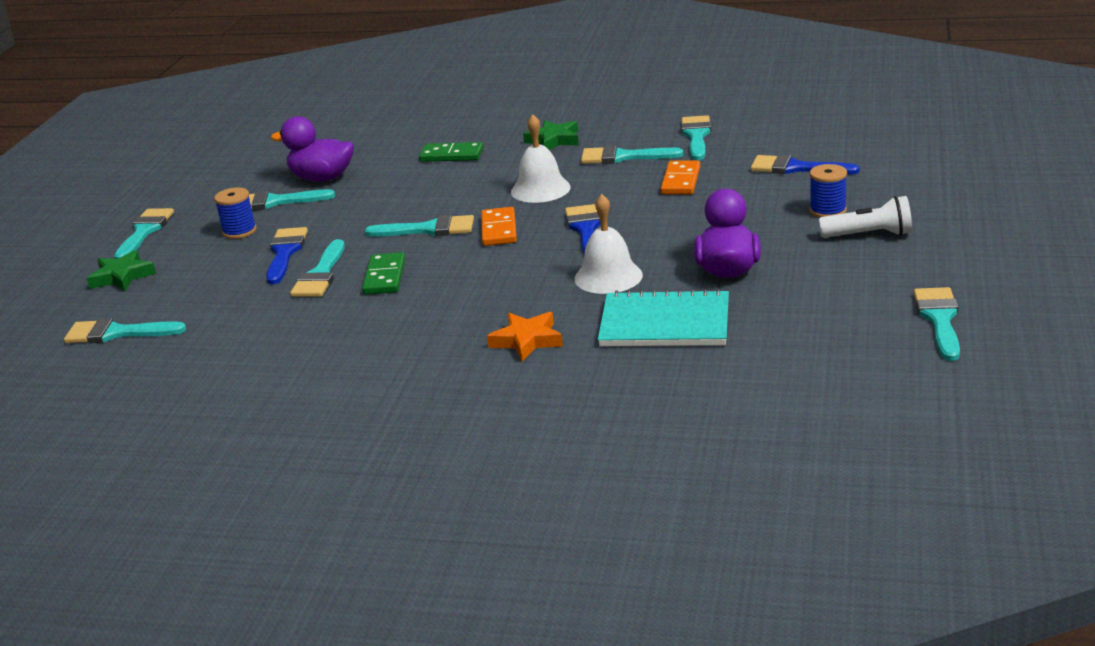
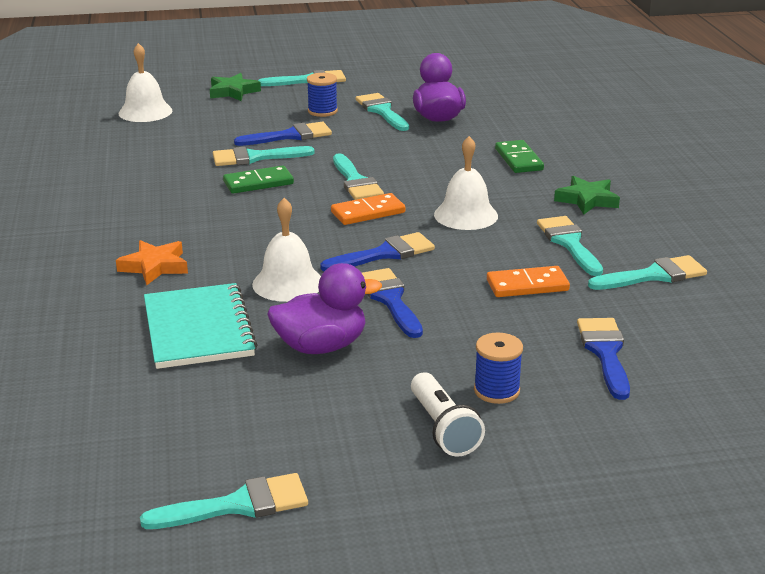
camera: 65 degrees right, 0 degrees up
(117, 333) = (145, 112): turquoise brush -> white bell
(668, 235) = (390, 299): none -> blue brush

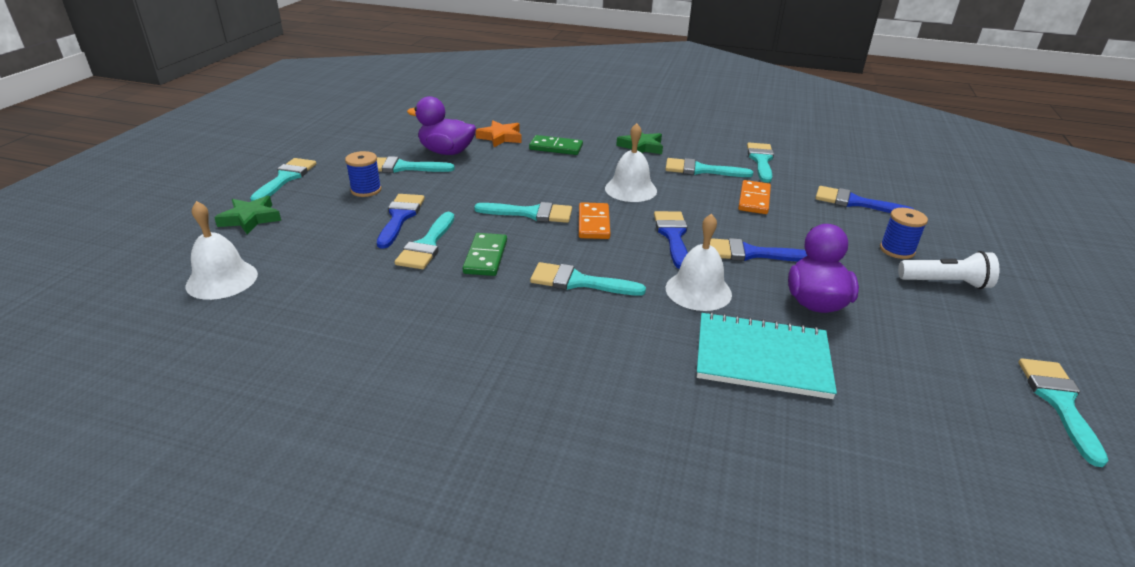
camera: 65 degrees left, 5 degrees up
(154, 266) = (620, 356): orange star -> orange star (500, 137)
(253, 228) = (578, 282): none -> turquoise brush

